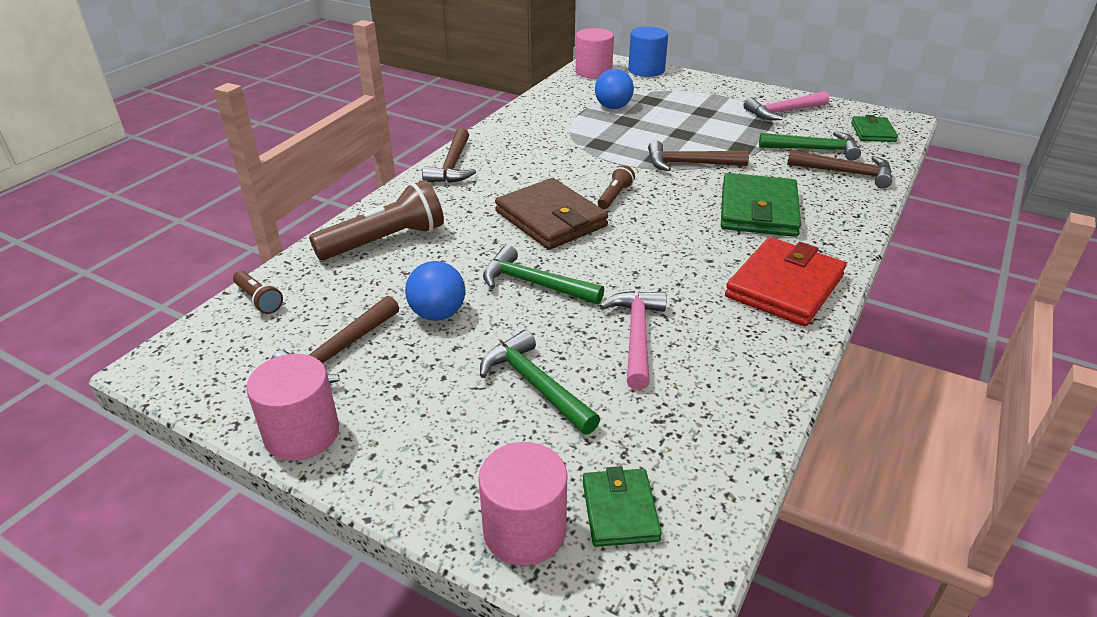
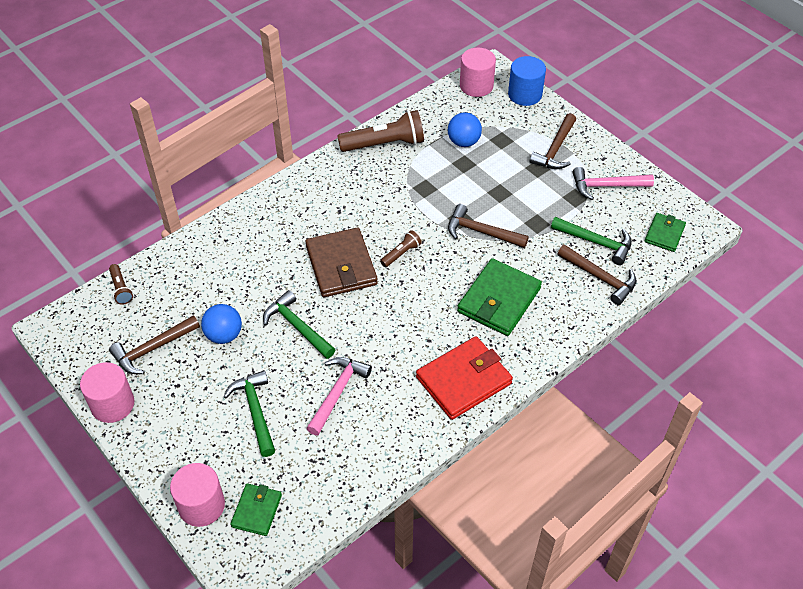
camera: 20 degrees right, 15 degrees up
(385, 241) = (218, 256): brown flashlight -> brown flashlight (384, 144)
(452, 166) = (299, 185): brown hammer -> brown hammer (555, 149)

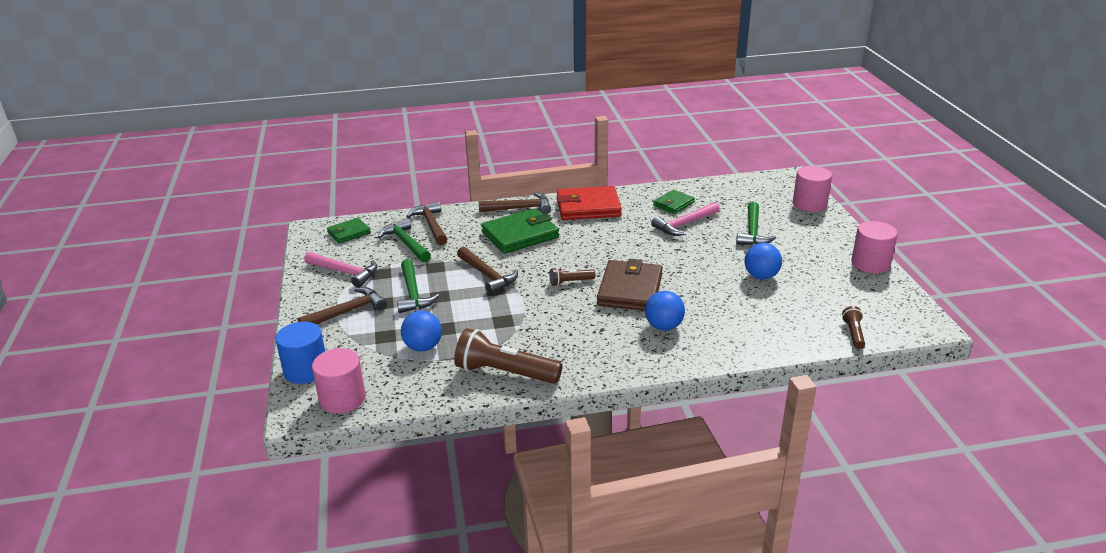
camera: 150 degrees left, 20 degrees down
(152, 349) = (829, 285): brown hammer -> brown hammer (519, 208)
(256, 511) = (771, 194): green wallet -> green wallet (673, 204)
(289, 233) = (663, 326): none -> blue ball
(297, 327) = (694, 264): green hammer -> green hammer (413, 293)

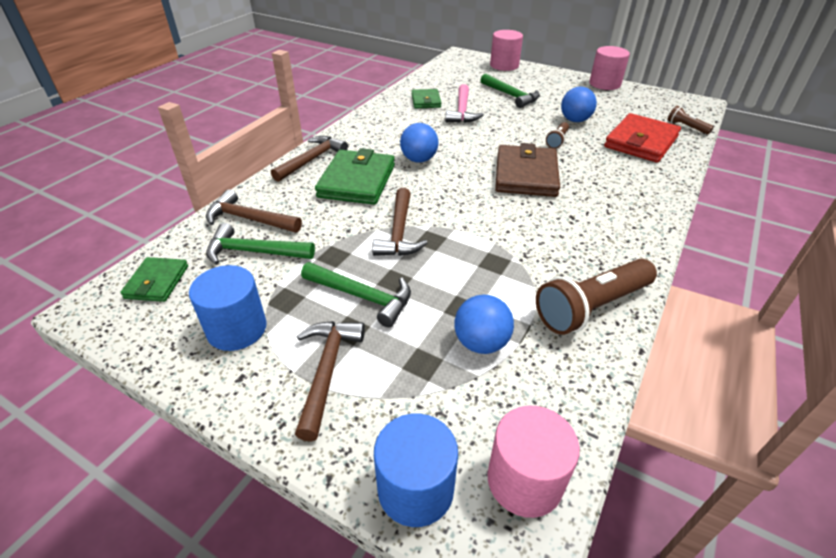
camera: 50 degrees left, 10 degrees up
(345, 272) = (237, 329): pink hammer -> blue cylinder
(487, 275) = (399, 232): brown hammer -> brown hammer turned 90 degrees clockwise
(570, 282) = (475, 195): brown flashlight -> brown flashlight (557, 141)
(588, 207) = (369, 131): red wallet -> red wallet (641, 142)
(630, 290) = (526, 175): brown wallet -> brown wallet turned 45 degrees clockwise
(663, 326) = (600, 187): blue ball -> blue ball (419, 160)

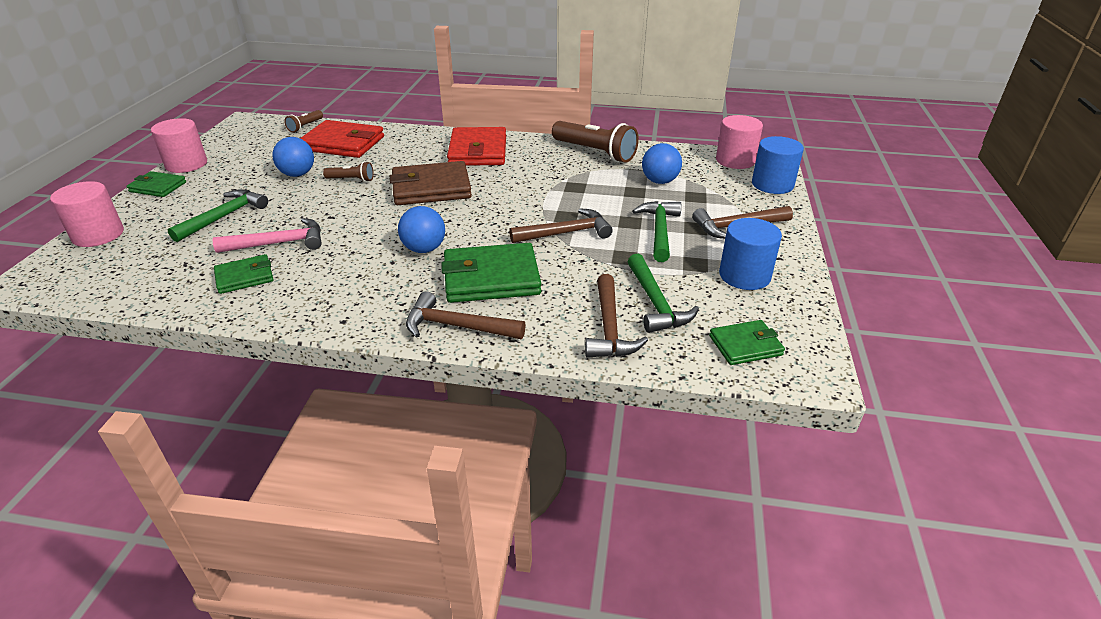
camera: 110 degrees left, 5 degrees down
(567, 77) = (158, 187): none -> green wallet
(611, 214) = (478, 151): none -> red wallet

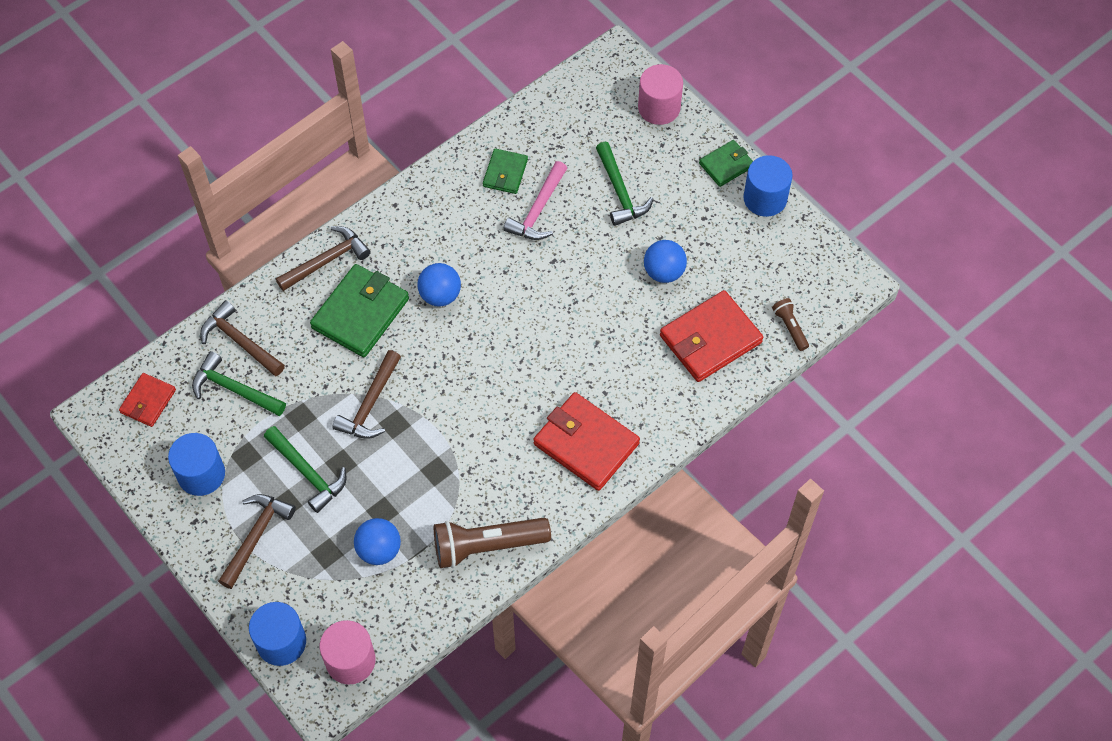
camera: 130 degrees right, 25 degrees up
(186, 164) = (765, 198): pink cylinder -> blue cylinder
(351, 179) = (614, 307): brown flashlight -> none
(431, 188) = (540, 357): brown wallet -> none
(745, 345) = (148, 401): green wallet -> red wallet

